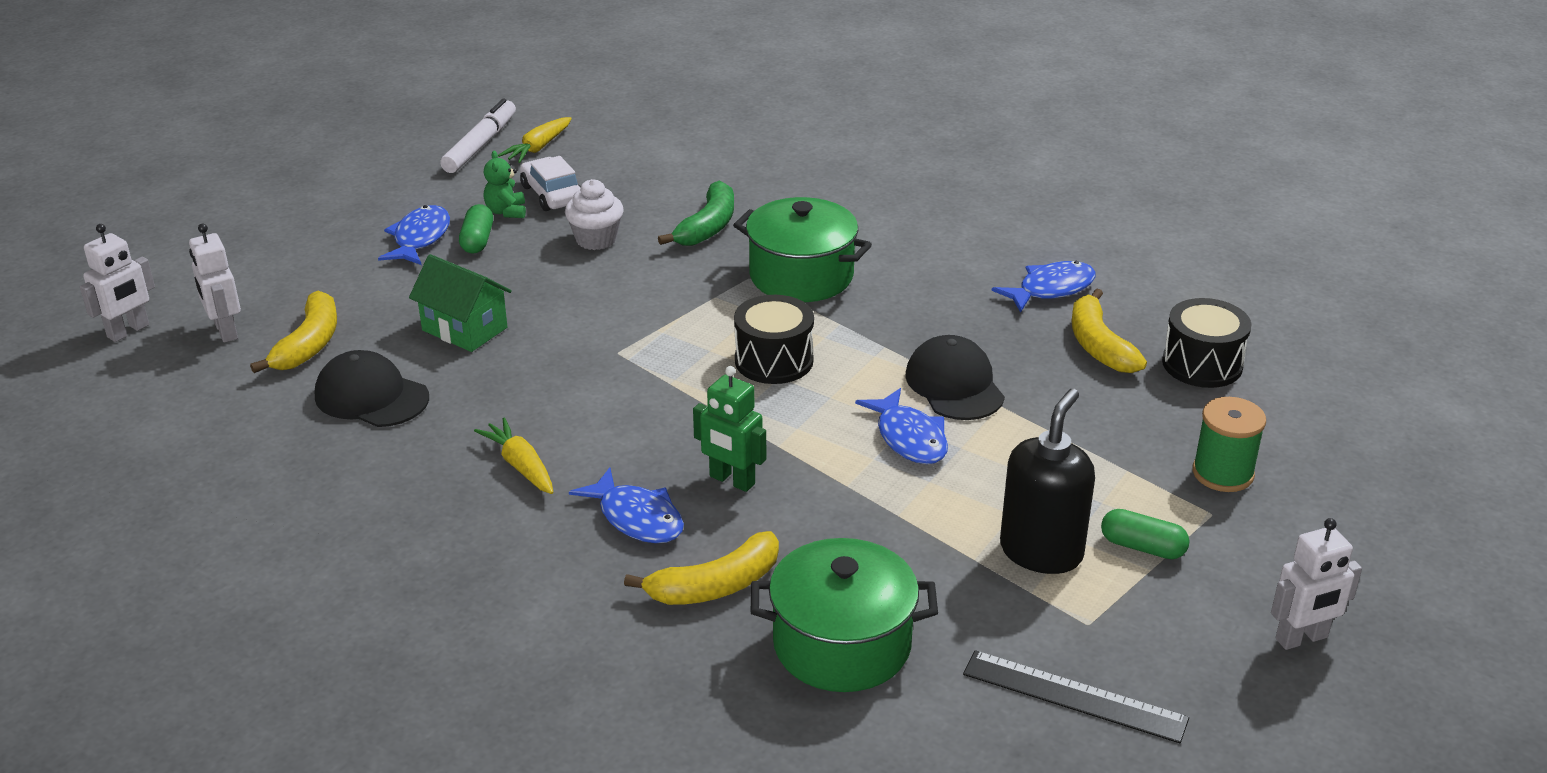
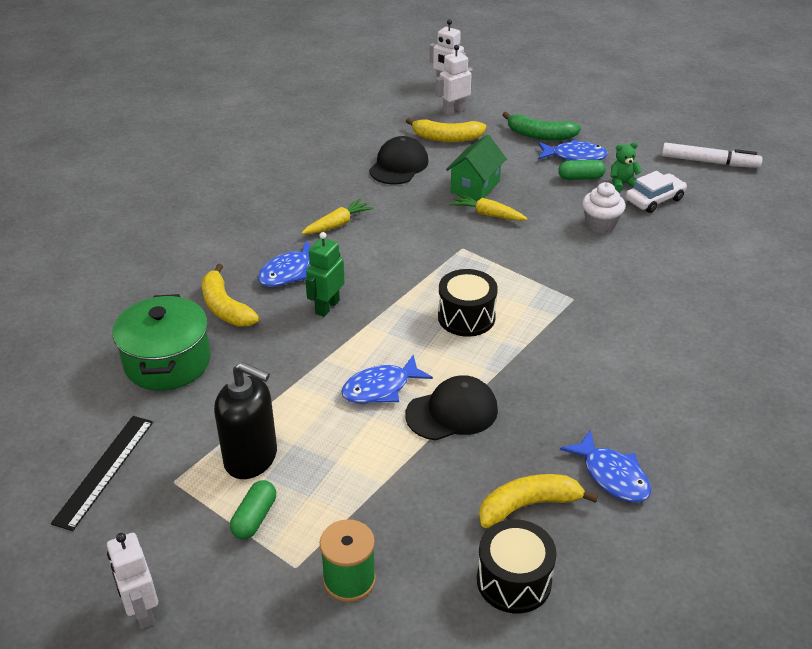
camera: 85 degrees right, 5 degrees up
(538, 148) = (718, 186): yellow carrot -> yellow carrot (487, 214)
(708, 227) = (639, 273): green banana -> green banana (540, 135)
(801, 276) = (584, 324): green pot -> none

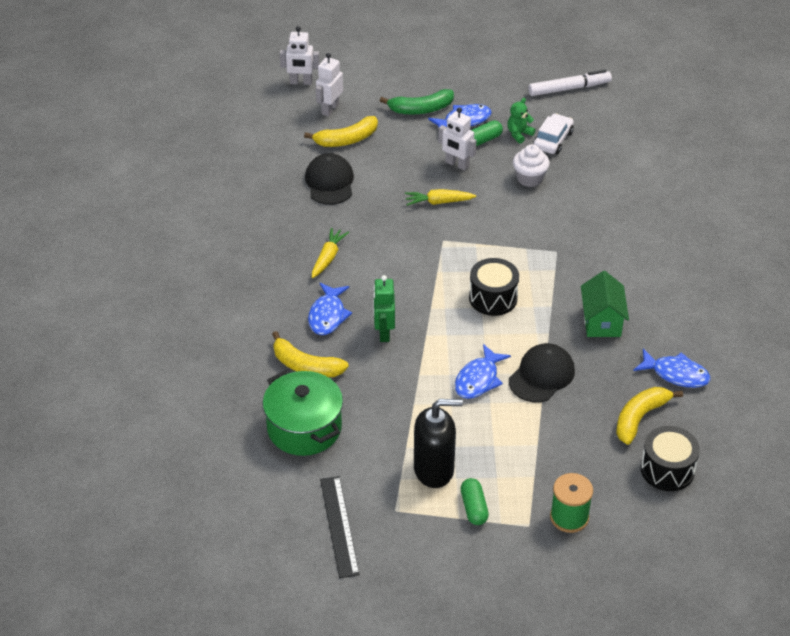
camera: 30 degrees left, 5 degrees up
(142, 611) = (457, 599): white robot -> white robot (457, 164)
(475, 187) = (408, 180): green house -> green house (601, 321)

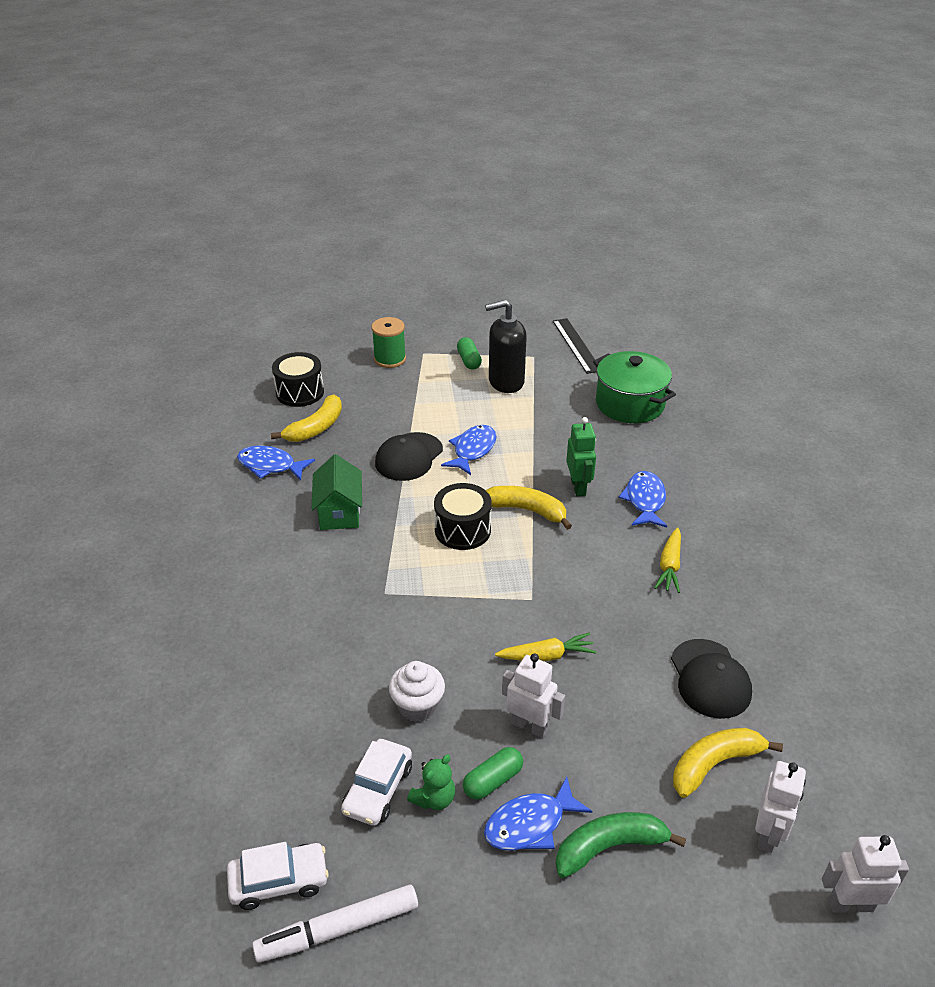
camera: 175 degrees right, 5 degrees down
(306, 366) = (649, 452): yellow banana -> yellow banana (526, 510)
(604, 107) = (279, 881): none -> white car

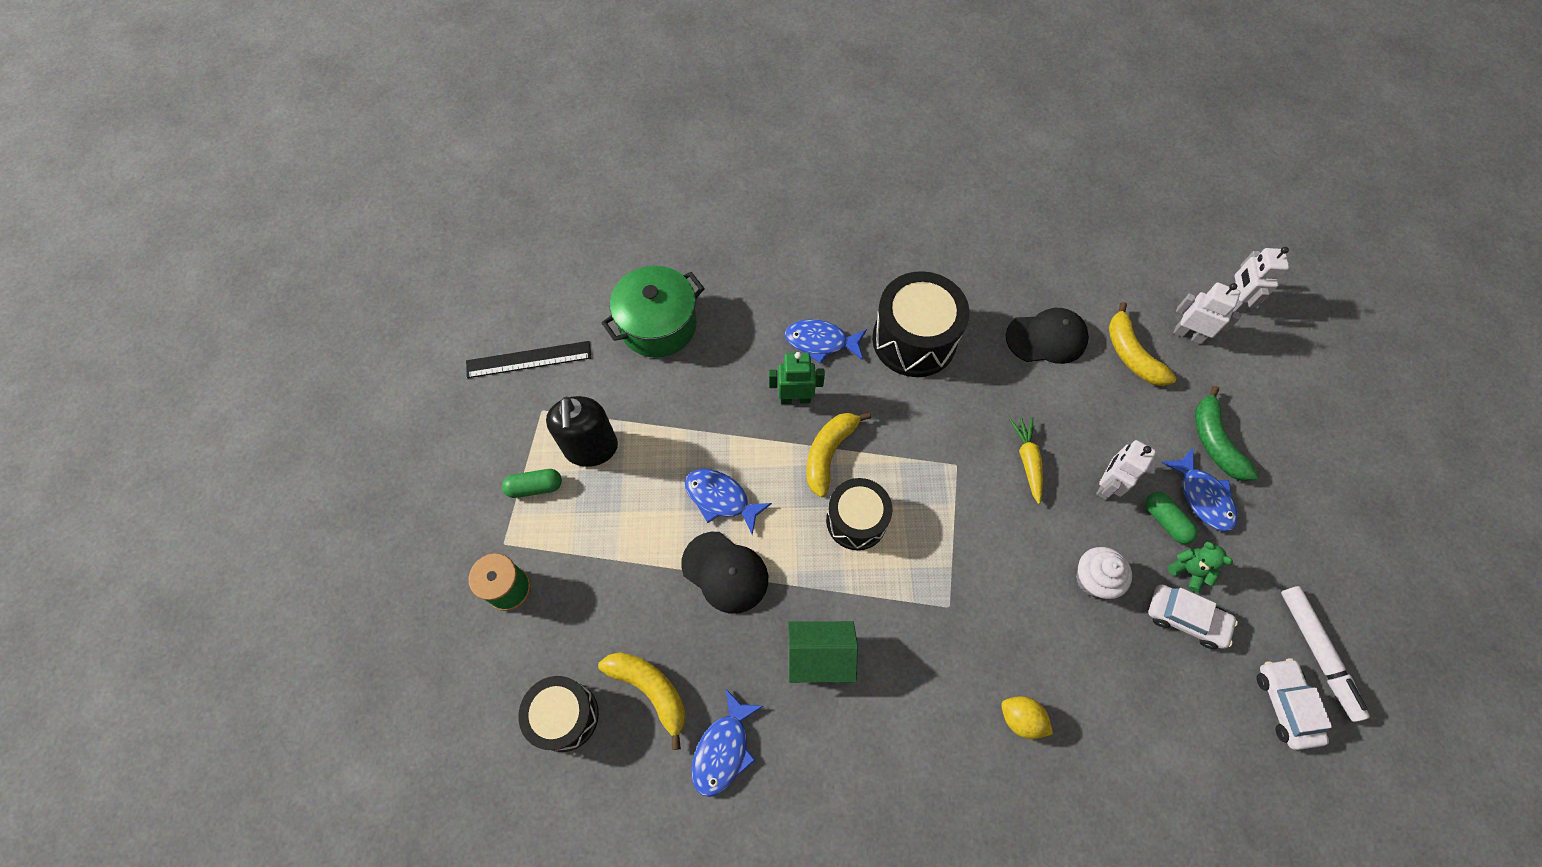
camera: 85 degrees left, 25 degrees up
(280, 642) = (1021, 719): none -> yellow lemon
(669, 566) = (914, 340): yellow carrot -> black drum

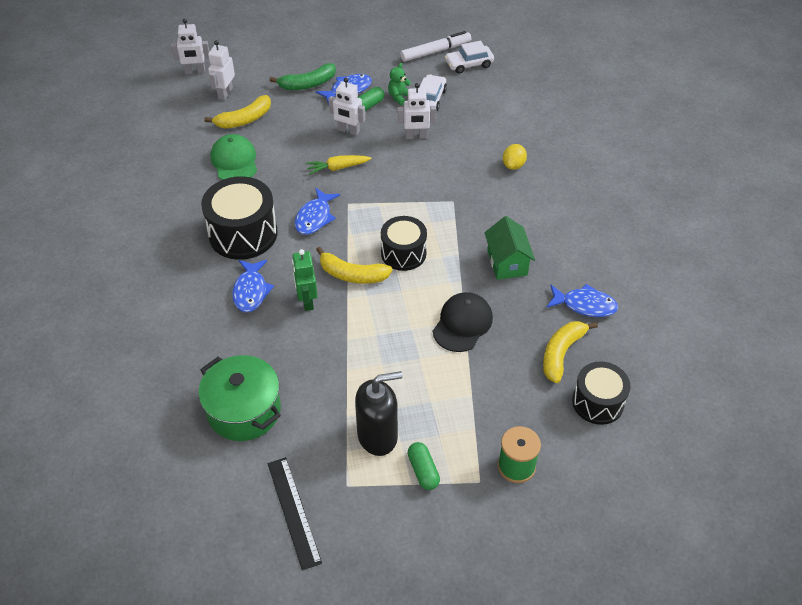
camera: 100 degrees left, 15 degrees down
(721, 498) = (404, 336): blue fish -> blue fish (315, 217)
(1046, 338) = (234, 161): black cap -> green cap
(1093, 579) = (416, 136): white cupcake -> white robot

